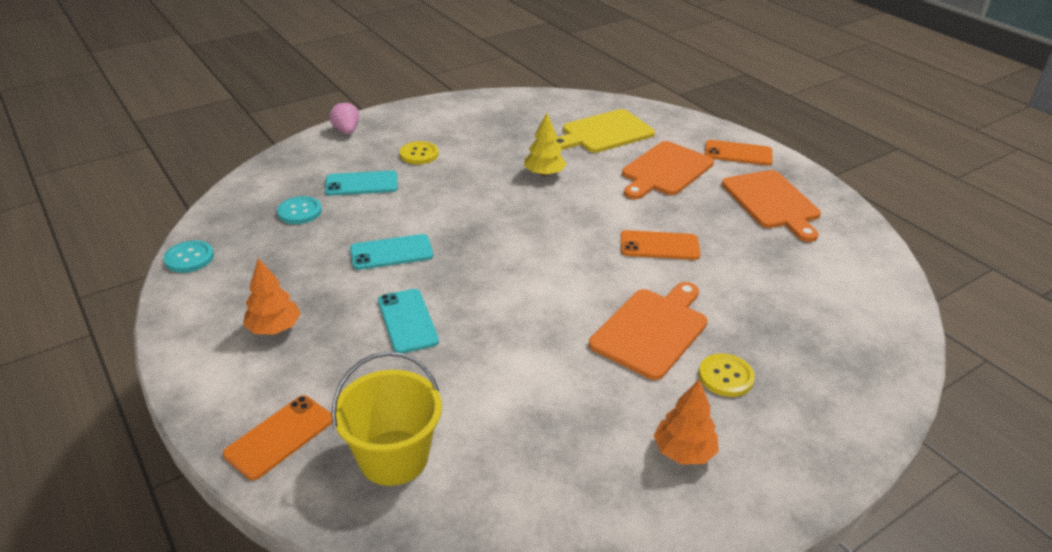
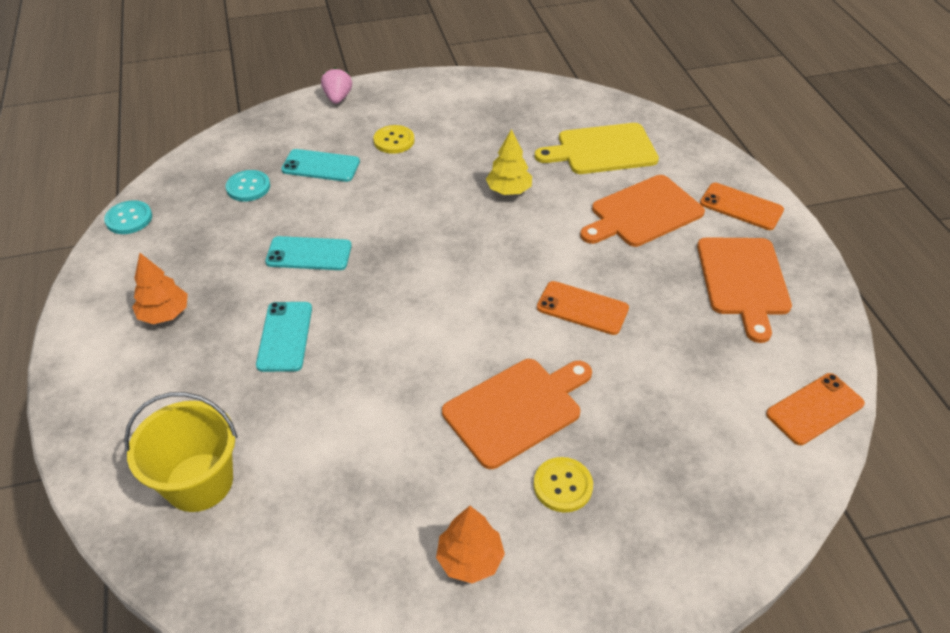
camera: 20 degrees right, 10 degrees up
(280, 437) = (115, 431): orange phone -> orange phone (814, 409)

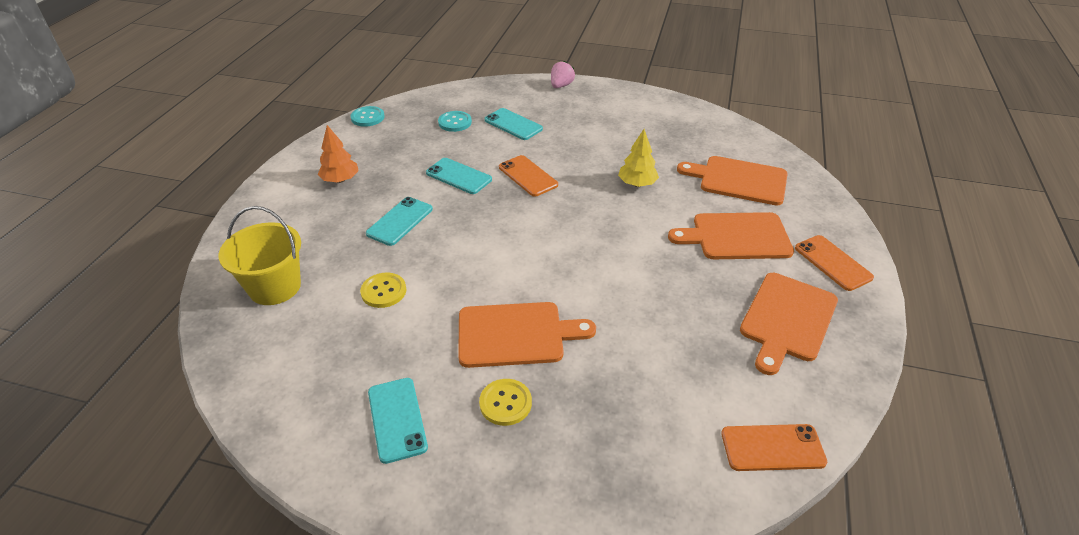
camera: 30 degrees right, 5 degrees down
(394, 141) = (578, 124): yellow button -> yellow button (383, 291)
(470, 559) = (397, 419): orange tree -> turquoise phone
(582, 308) = (627, 286): orange phone -> orange phone (528, 176)
(602, 150) = (739, 180): yellow cutting board -> orange cutting board

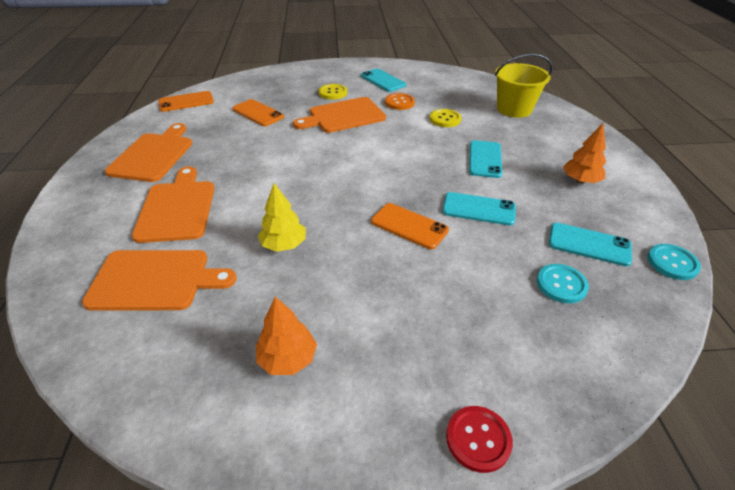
camera: 160 degrees right, 0 degrees up
(416, 344) = (399, 103): none -> orange button
(513, 124) = (484, 302): turquoise phone -> turquoise phone (589, 244)
(561, 86) = (478, 439): pink strawberry -> red button
(645, 125) = (288, 359): none -> orange tree
(736, 237) = (177, 208): orange cutting board -> orange cutting board turned 75 degrees counterclockwise
(832, 263) = (89, 203): orange phone -> orange phone (258, 113)

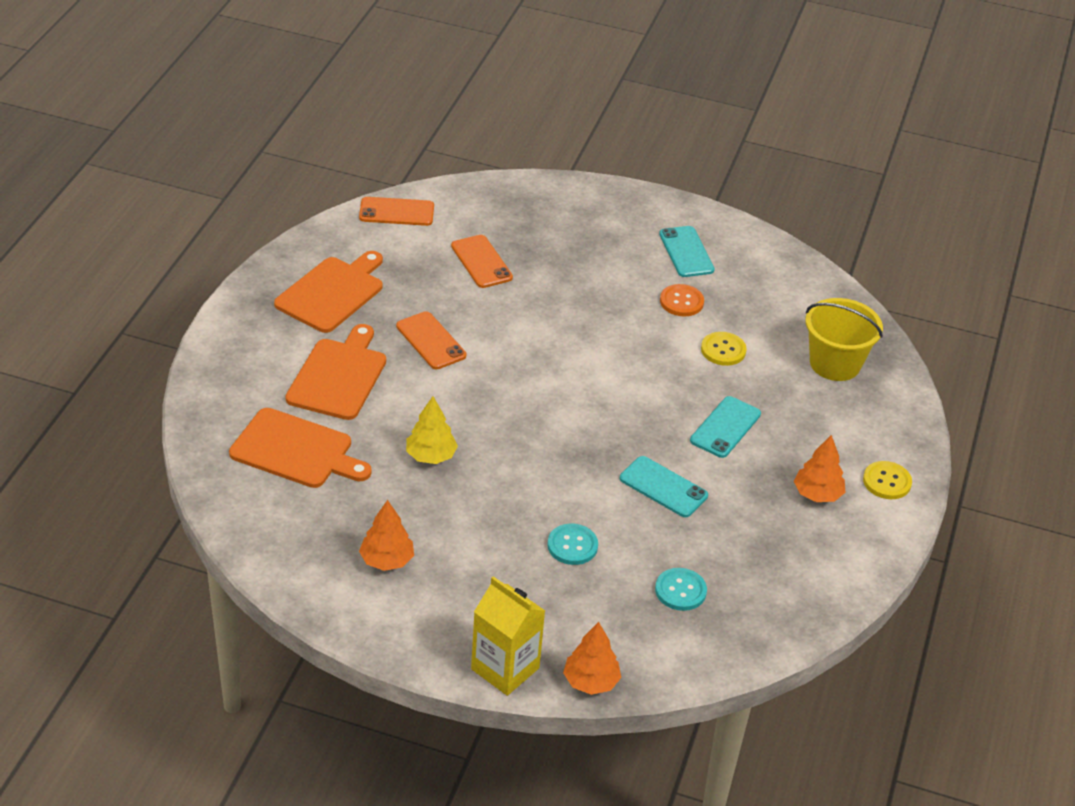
camera: 20 degrees right, 0 degrees up
(333, 93) = (600, 255): yellow button -> yellow button (887, 482)
(343, 116) = (590, 302): orange cutting board -> none
(409, 226) = (572, 480): orange phone -> orange phone (431, 341)
(478, 439) = (505, 668): red button -> yellow carton
(569, 414) = (591, 682): none -> orange tree
(589, 244) = (749, 565): turquoise phone -> none
(672, 263) = (819, 613): turquoise button -> turquoise button (572, 546)

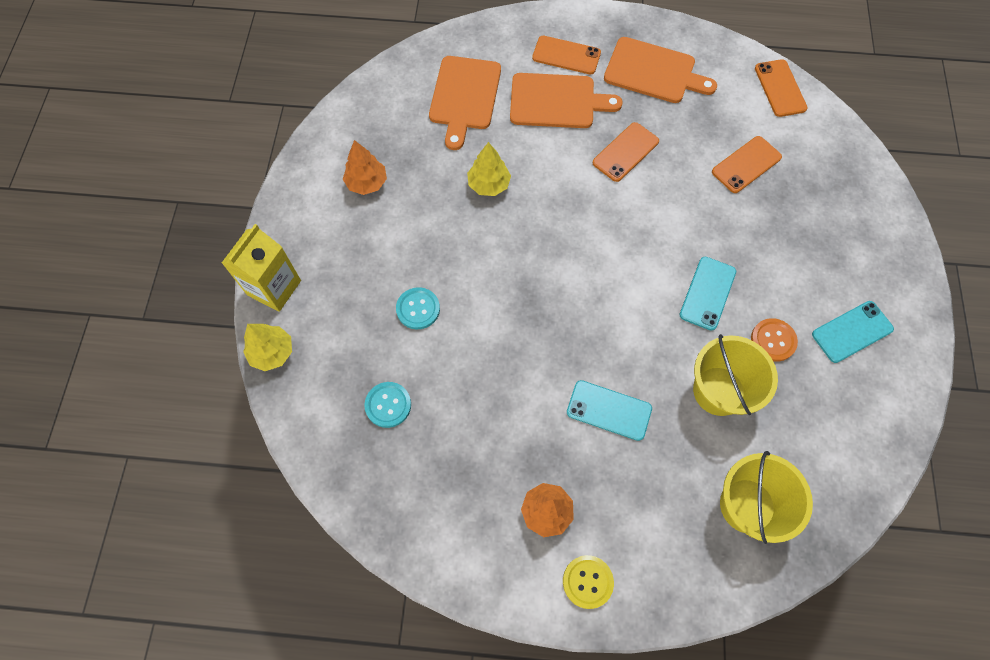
camera: 80 degrees right, 25 degrees up
(275, 353) = (566, 55): none -> orange phone
(591, 682) = (272, 352): orange tree -> yellow tree
(663, 487) = (510, 368): turquoise phone -> turquoise phone (707, 293)
(723, 350) = (719, 391): yellow button -> yellow bucket

